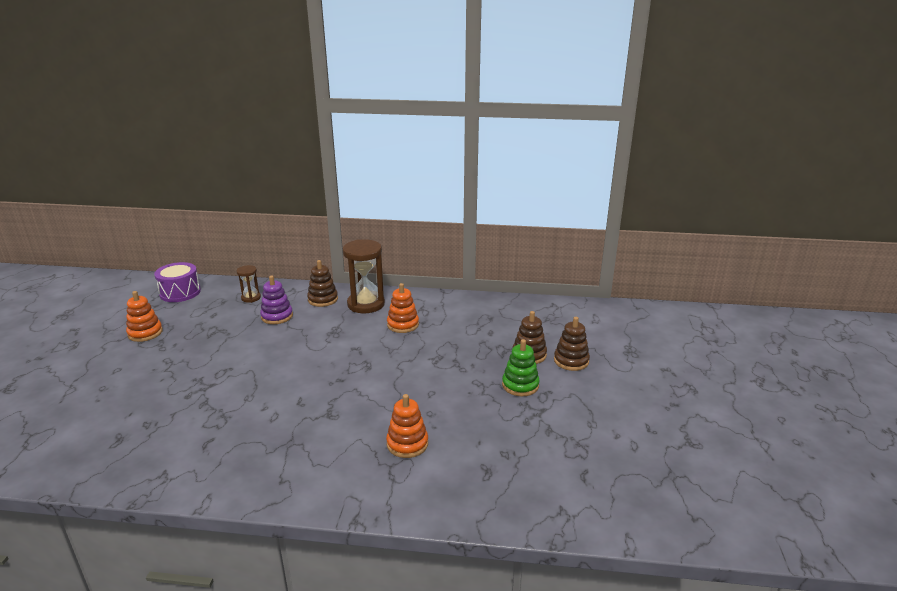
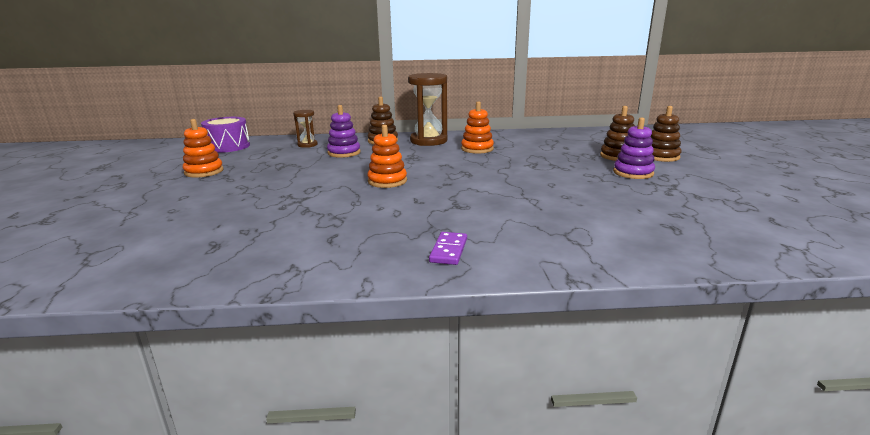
camera: 10 degrees left, 5 degrees down
(286, 472) = (448, 250): none -> purple domino
(407, 444) = (565, 217): orange stacking toy -> orange stacking toy (387, 181)
(520, 385) = (633, 173): green stacking toy -> purple stacking toy

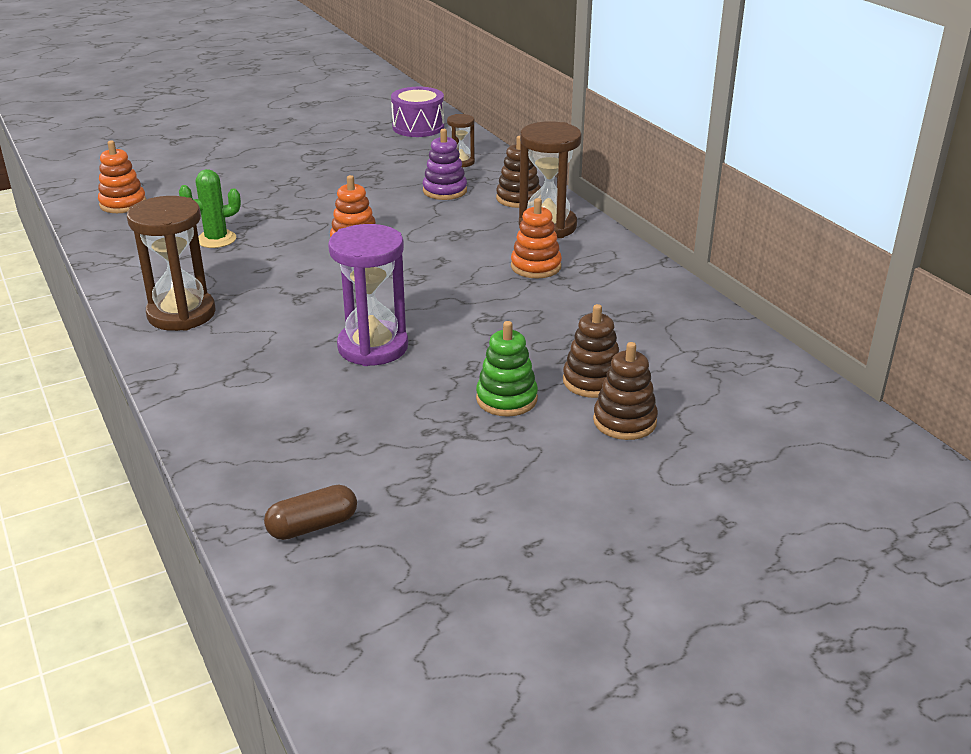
camera: 65 degrees right, 10 degrees up
(204, 172) = (325, 148): orange stacking toy -> orange stacking toy (123, 204)
(314, 223) = (216, 239): none -> green cactus
(448, 250) = (181, 314): purple domino -> brown hourglass
(553, 194) = (373, 347): none -> purple hourglass
(633, 173) = (506, 399): purple stacking toy -> green stacking toy
(795, 235) = (312, 526): none -> brown capsule

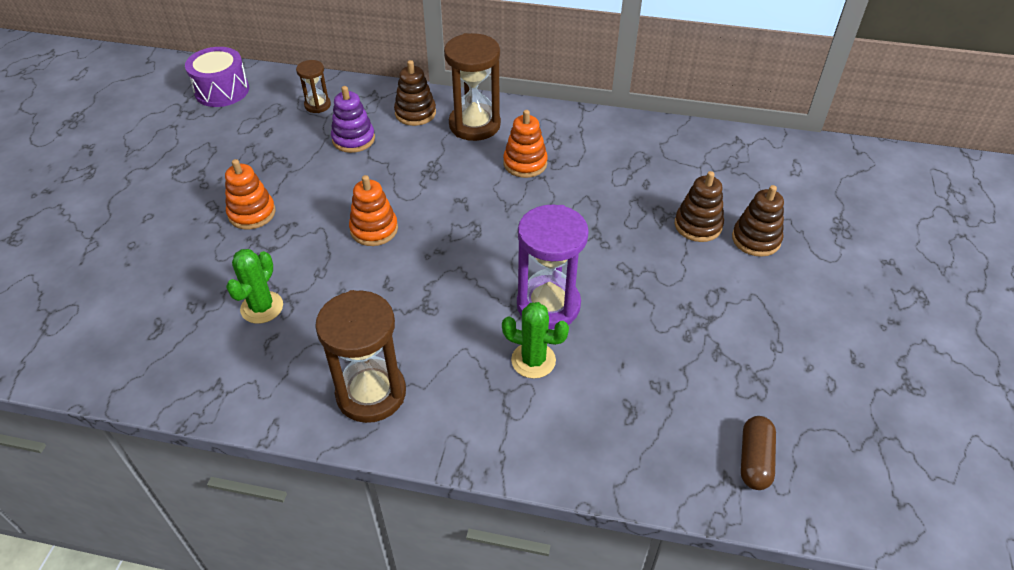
camera: 50 degrees left, 15 degrees up
(123, 204) = (100, 337): orange stacking toy -> orange stacking toy (252, 213)
(298, 366) = (533, 360): none -> green cactus
(506, 399) = (682, 276): green stacking toy -> none

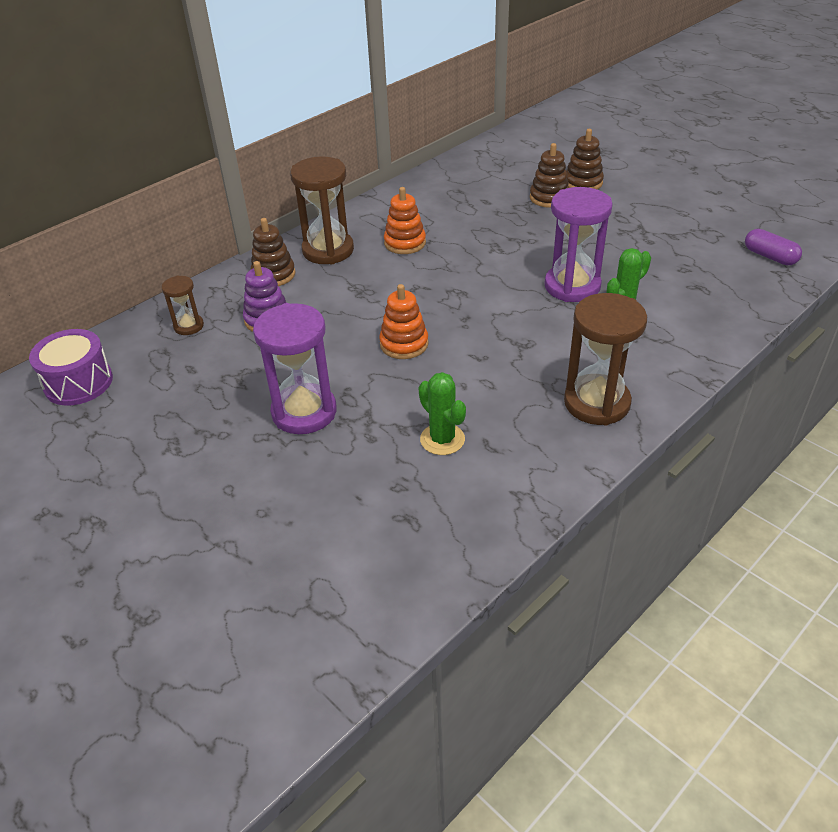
camera: 55 degrees left, 5 degrees down
(252, 213) = (304, 412): orange stacking toy -> purple hourglass
(754, 460) = (770, 256): brown capsule -> purple capsule

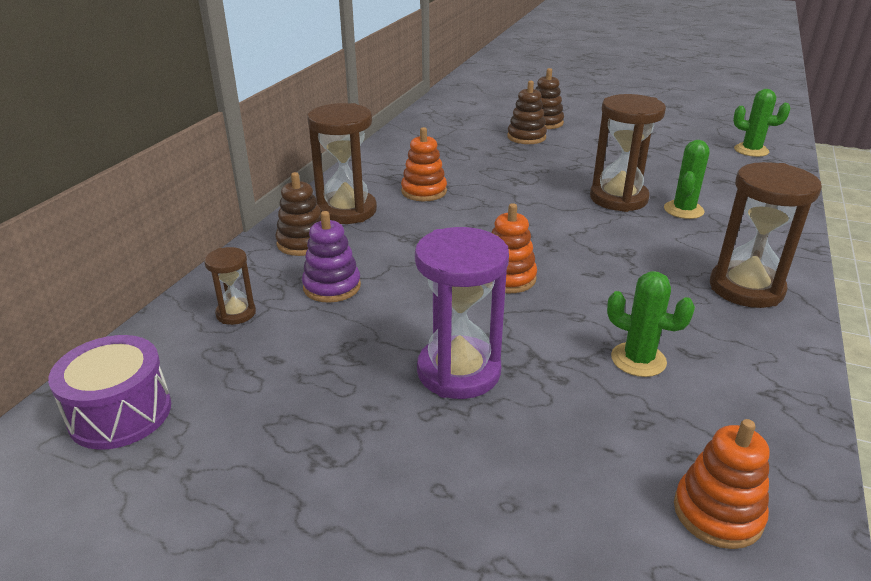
camera: 25 degrees left, 10 degrees down
(390, 561) = (717, 513): none -> orange stacking toy
(572, 286) = (618, 198): purple hourglass -> brown hourglass
(770, 256) = (751, 150): purple capsule -> green cactus

